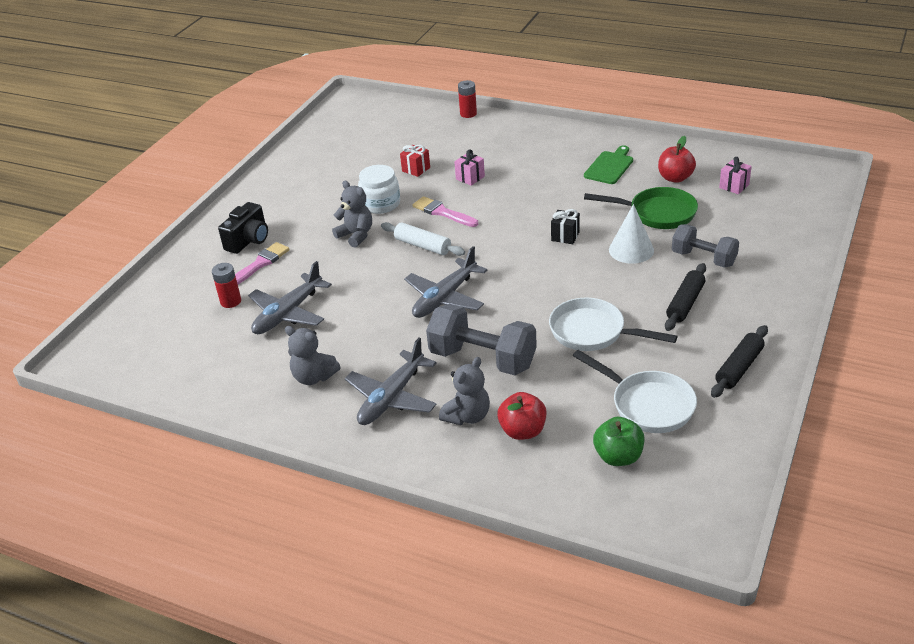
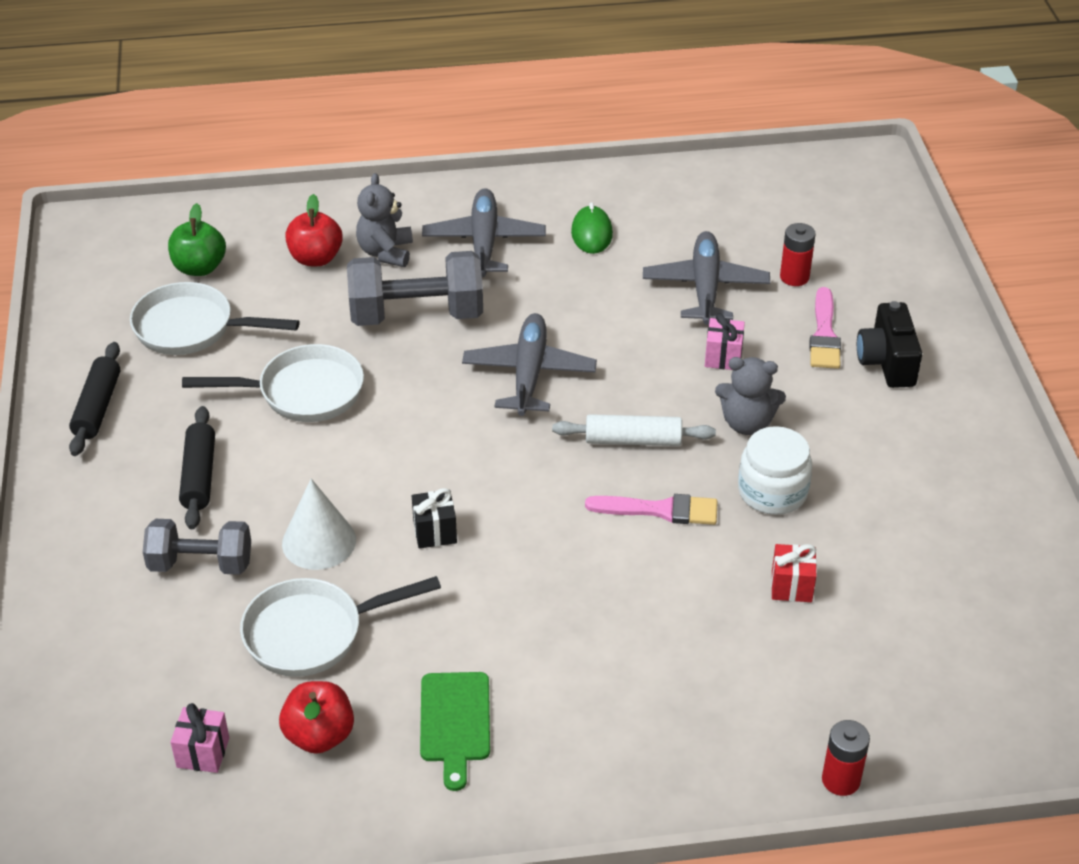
camera: 145 degrees right, 5 degrees up
(314, 377) = (591, 233): grey teddy bear -> green mouse
(470, 178) = (681, 601): pink gift -> pink gift (723, 357)
(657, 213) = (313, 633): green pan -> white pan

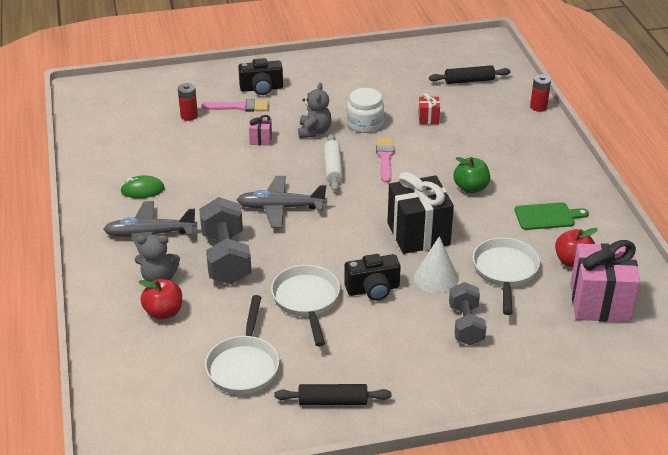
camera: 95 degrees left, 5 degrees down
(199, 268) = (173, 373): green apple -> green apple (470, 188)
(199, 476) = (391, 338): black rolling pin -> black rolling pin (469, 81)
(203, 752) = (599, 303): pink gift -> pink gift, size x2.26
(310, 465) = (373, 289): none -> black camera
(313, 633) = (505, 272): white pan -> white pan turned 150 degrees counterclockwise
(435, 532) = (418, 234): black gift -> black gift, size x2.26
(705, 287) = (198, 146): grey plane -> none

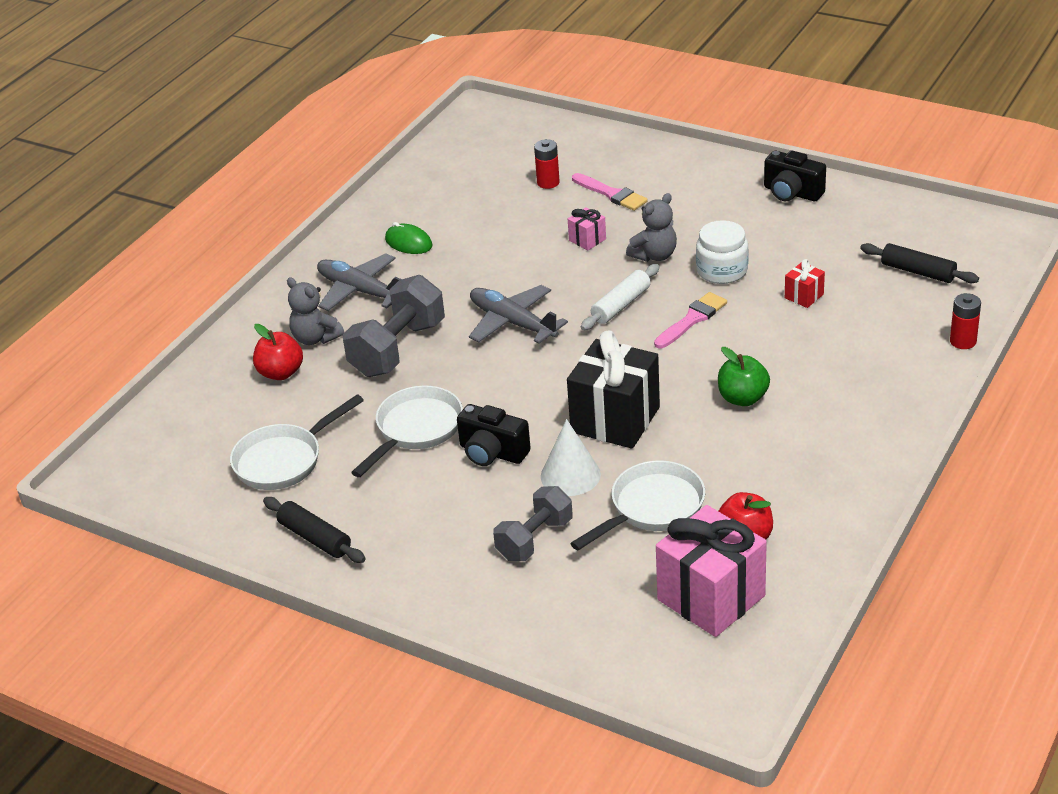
camera: 45 degrees right, 0 degrees up
(261, 88) = (661, 182): black camera -> black camera (792, 193)
(547, 216) = (787, 473): green cutting board -> none

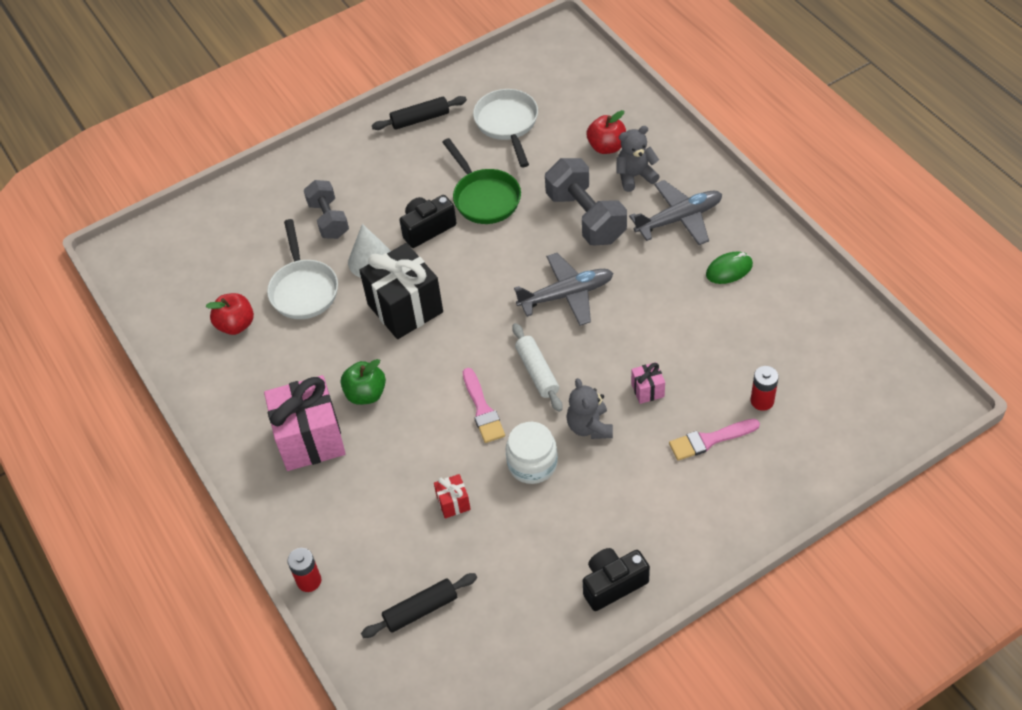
camera: 120 degrees right, 15 degrees up
(416, 430) = (484, 197): white pan -> green pan
(711, 598) = (205, 283): pink gift -> pink gift (310, 439)

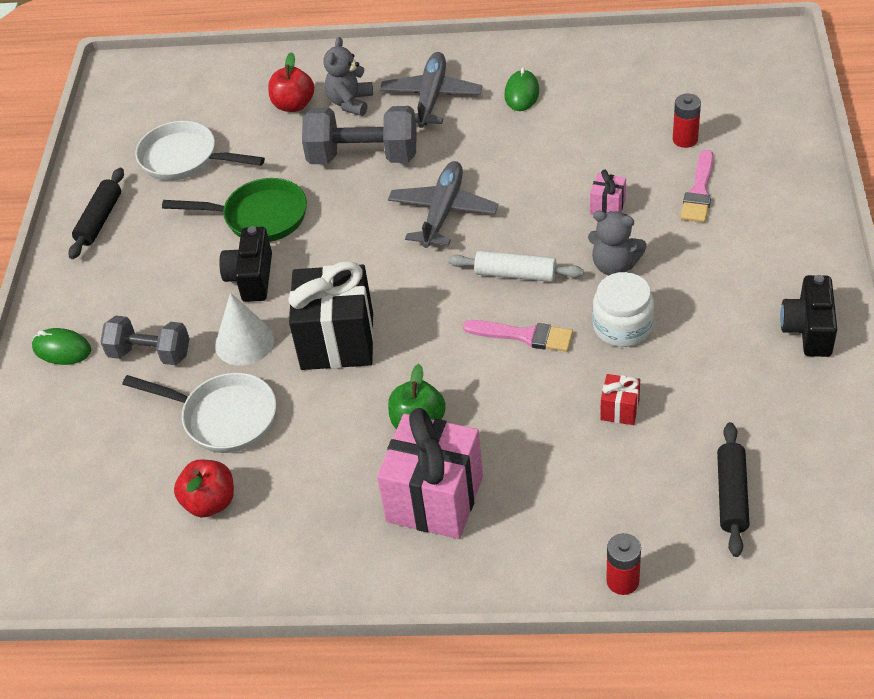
camera: 55 degrees left, 5 degrees down
(303, 175) = (62, 349): none -> green mouse

